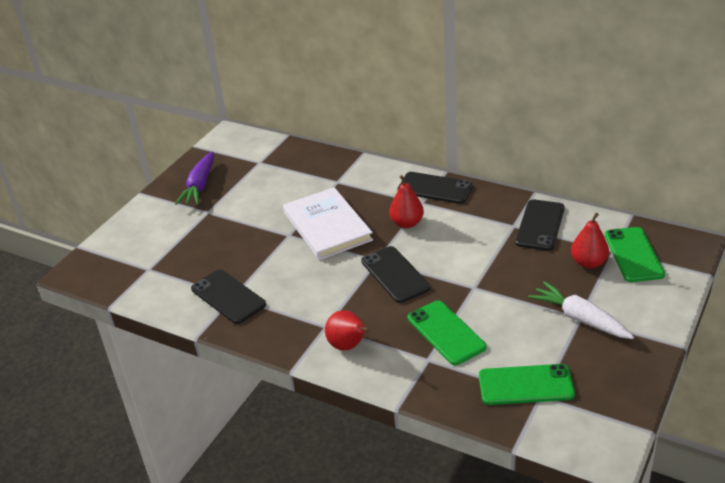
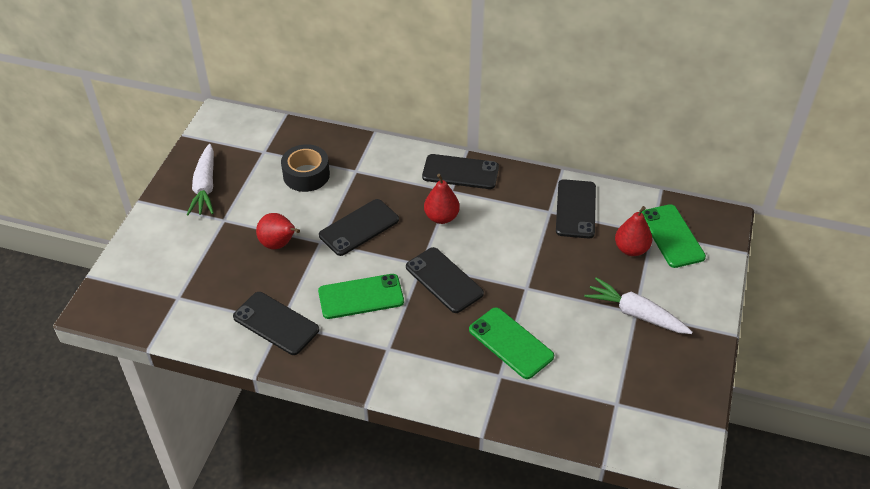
camera: 15 degrees left, 10 degrees up
(200, 186) = (205, 187): purple carrot -> white carrot
(291, 182) = (306, 175): none -> black tape
(327, 226) = (359, 227): white book -> black phone
(348, 346) = (417, 368): red pear -> red pear (279, 244)
(525, 385) = (600, 393): green phone -> green phone (361, 296)

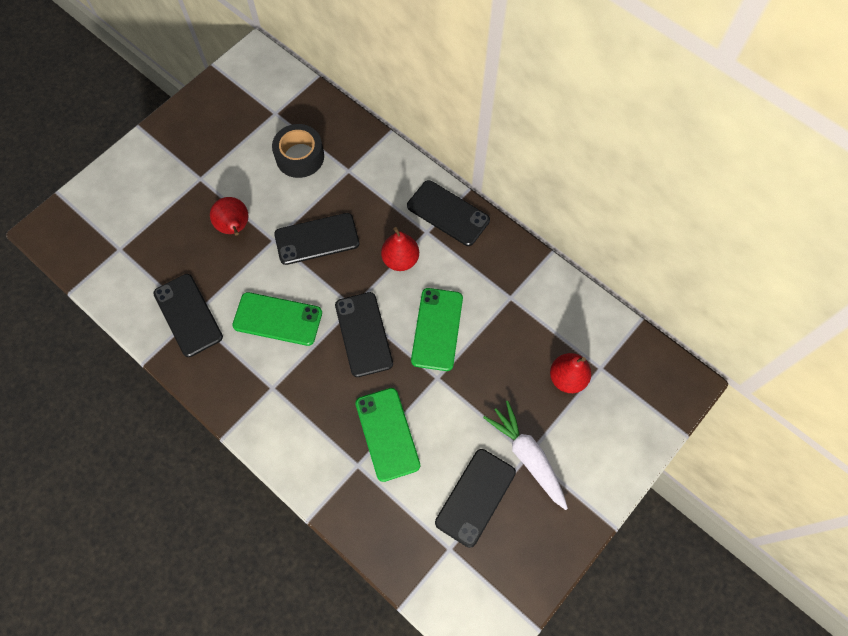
camera: 25 degrees right, 20 degrees up
(205, 187) = (202, 133): white carrot -> none
(576, 209) = (538, 306): black phone -> black phone (475, 497)
(671, 236) = (618, 381): green phone -> green phone (437, 329)

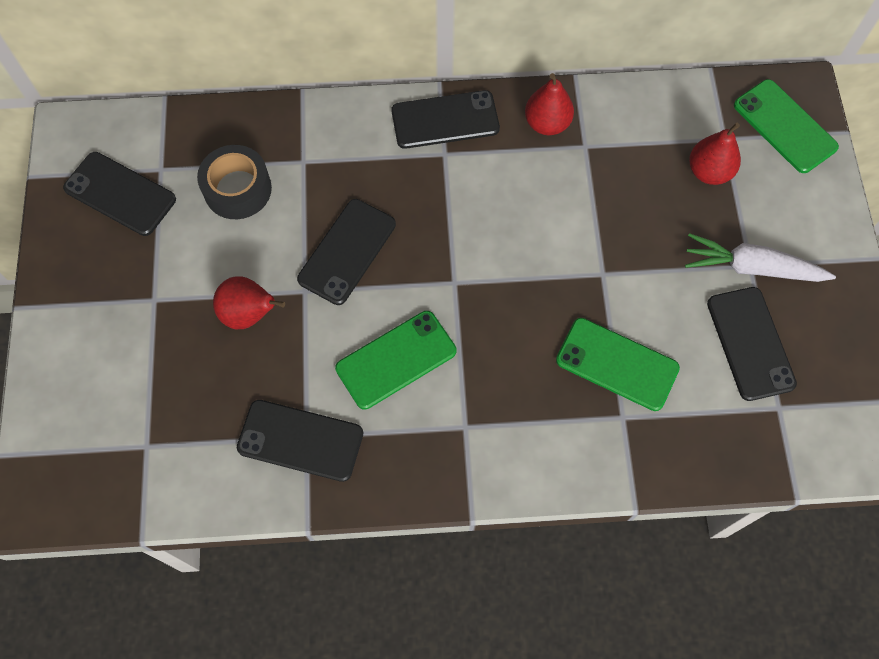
camera: 45 degrees left, 0 degrees up
(363, 334) = (493, 297): black phone -> black phone (120, 194)
(400, 259) = (449, 200): red pear -> red pear (547, 123)
(437, 329) = (554, 232): green phone -> green phone (784, 126)

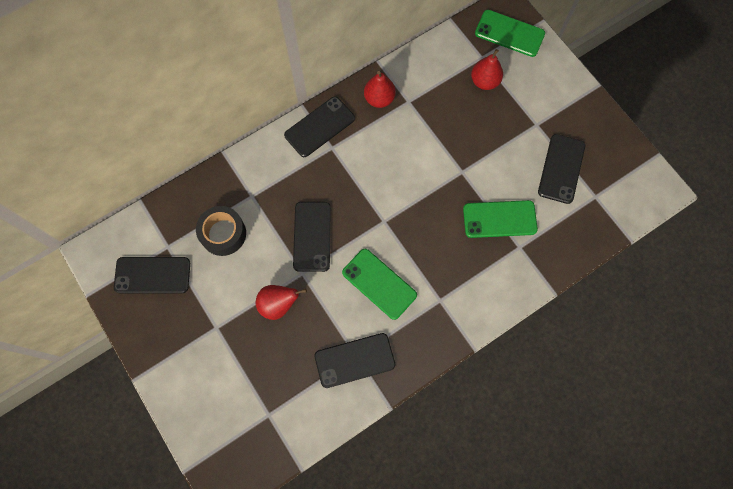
camera: 30 degrees left, 5 degrees up
(396, 359) = (379, 284): green phone -> green phone turned 75 degrees counterclockwise
(750, 343) = (561, 169): black phone -> black phone turned 60 degrees clockwise
(752, 267) = (538, 125): white carrot -> none

